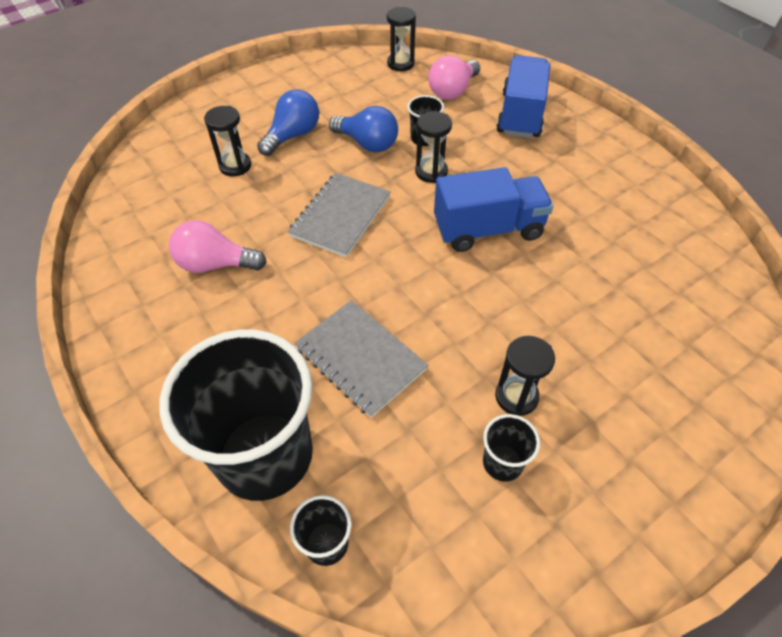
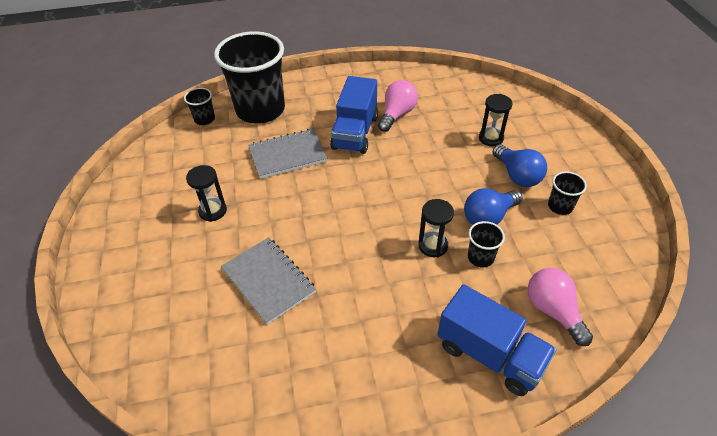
camera: 115 degrees right, 5 degrees down
(340, 216) = (409, 178): grey notebook -> grey notebook (268, 281)
(400, 64) = (618, 284): black hourglass -> none
(488, 229) = (349, 256): blue truck -> blue truck (355, 132)
(502, 462) = (184, 189): black cup -> black cup (560, 206)

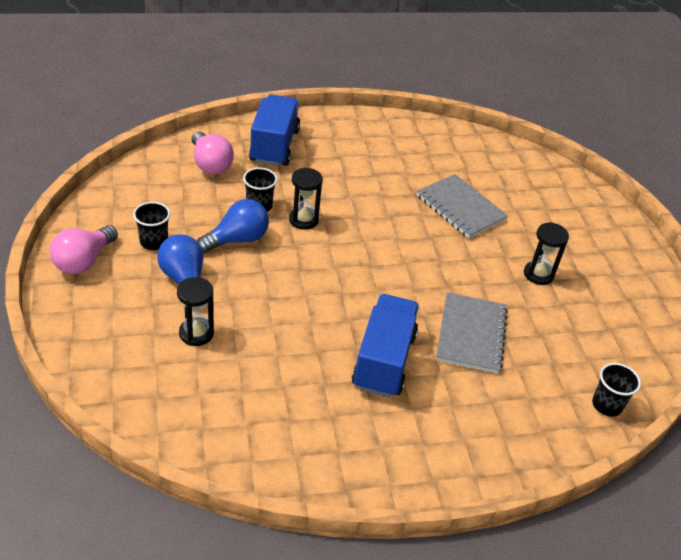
camera: 175 degrees right, 5 degrees down
(260, 110) = (529, 415): black cup -> none
(287, 155) = (471, 334): grey notebook -> grey notebook turned 60 degrees counterclockwise
(397, 114) = (321, 386): pink light bulb -> pink light bulb (84, 261)
(490, 354) = (274, 146): blue truck -> blue truck turned 60 degrees clockwise

